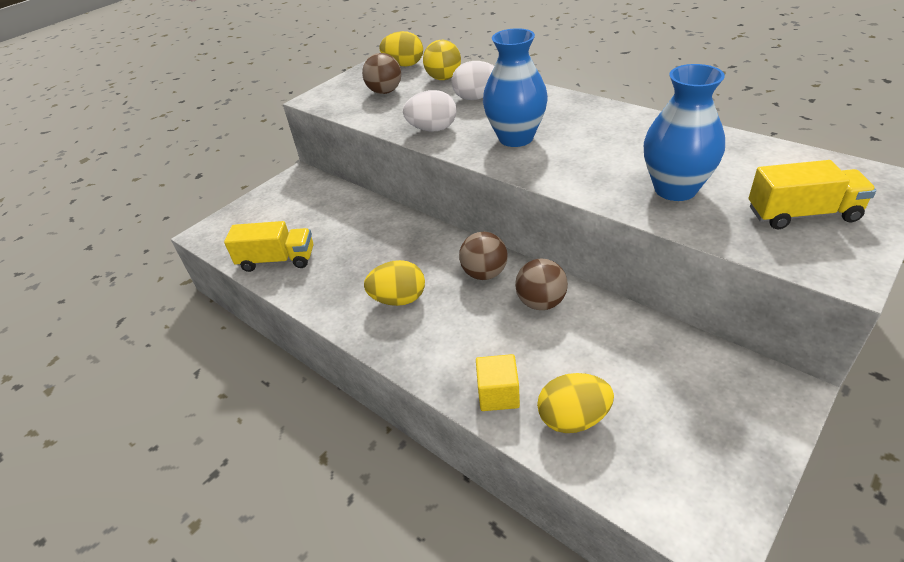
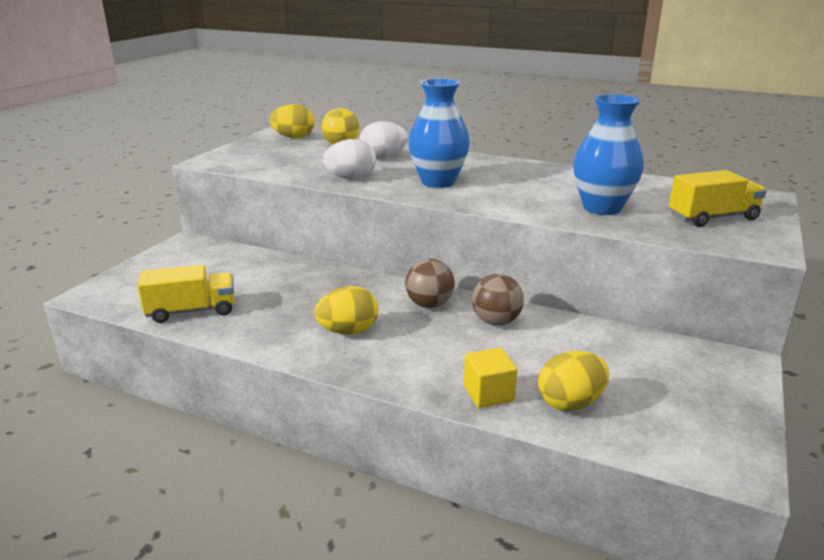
camera: 20 degrees left, 15 degrees down
(385, 92) = (284, 155): brown ball -> none

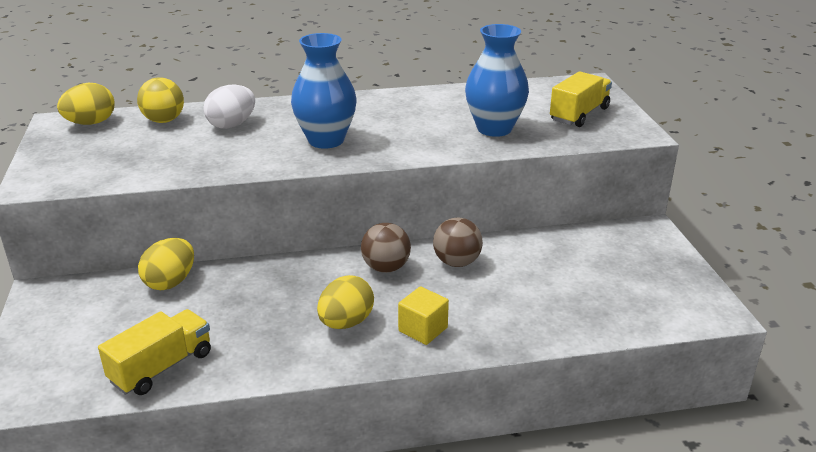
camera: 35 degrees left, 5 degrees up
(351, 178) = (235, 161): white egg -> none
(488, 393) = (518, 329): yellow cube -> yellow cube (423, 329)
(570, 403) = (580, 310): yellow egg -> yellow egg (170, 282)

